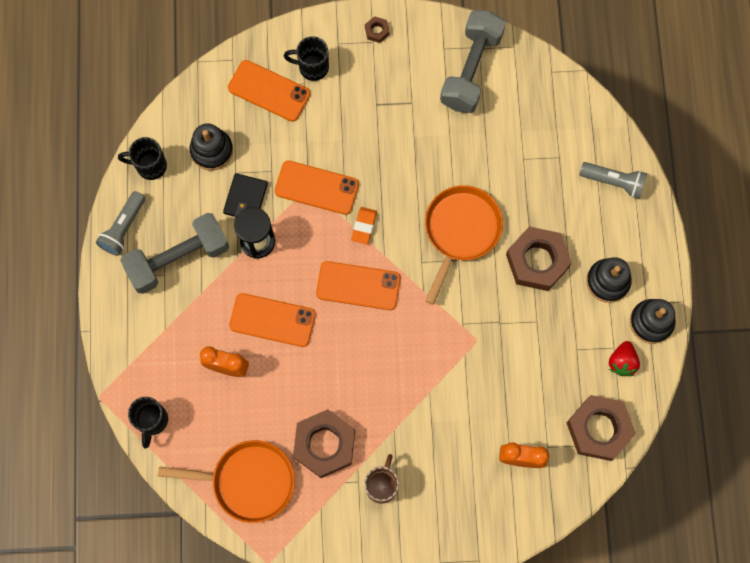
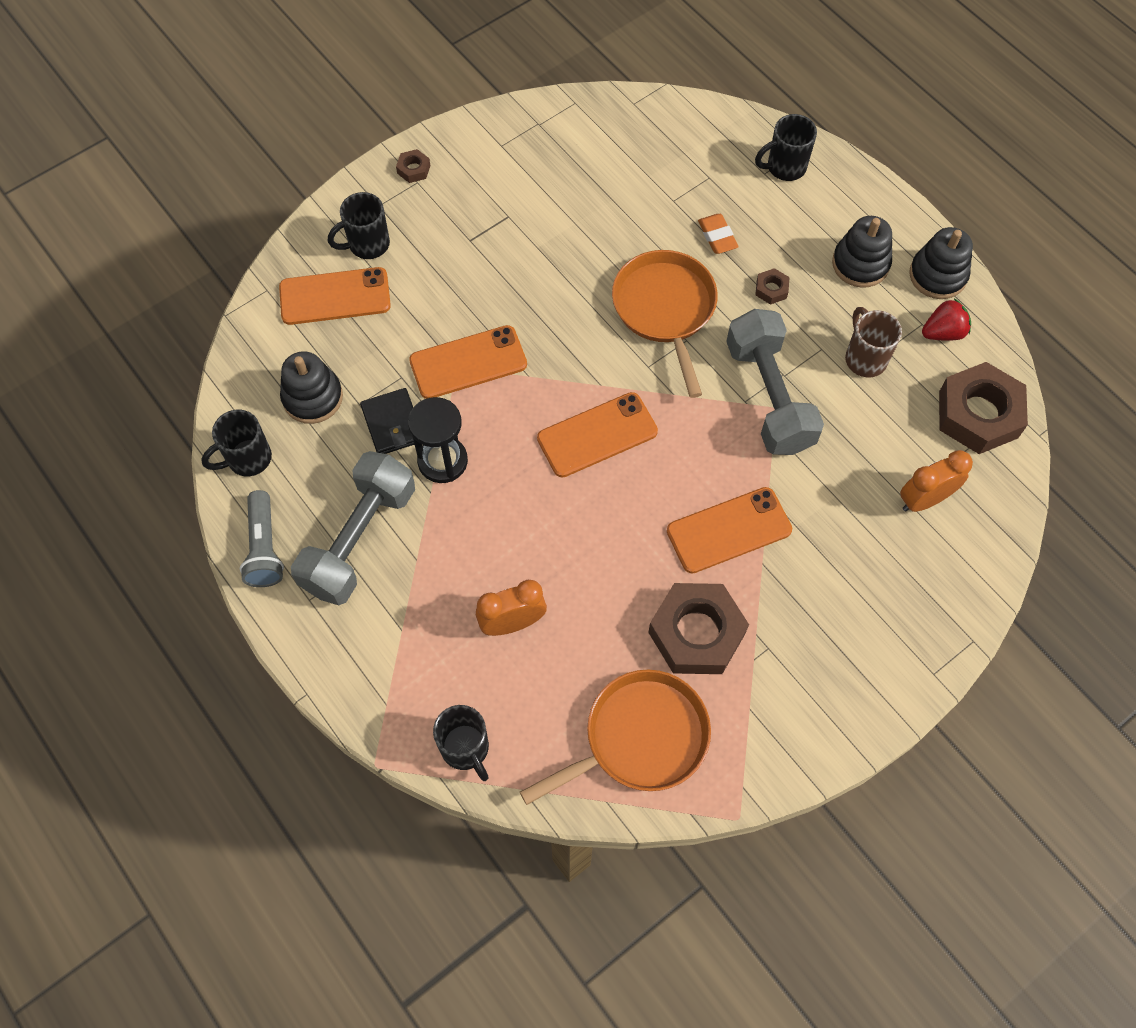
camera: 35 degrees left, 10 degrees down
(272, 320) = (526, 535): orange phone -> orange phone (729, 530)
(364, 226) = (554, 370): orange eraser -> orange eraser (717, 236)
(382, 485) = (798, 633): brown mug -> brown mug (865, 358)
(471, 69) = (547, 148): grey dumbbell -> grey dumbbell (769, 396)
(537, 261) = (771, 289): brown nut -> brown nut, size x0.42
(614, 182) = (784, 167): grey flashlight -> black mug
(622, 362) = (943, 332): red strawberry -> red strawberry turned 90 degrees counterclockwise

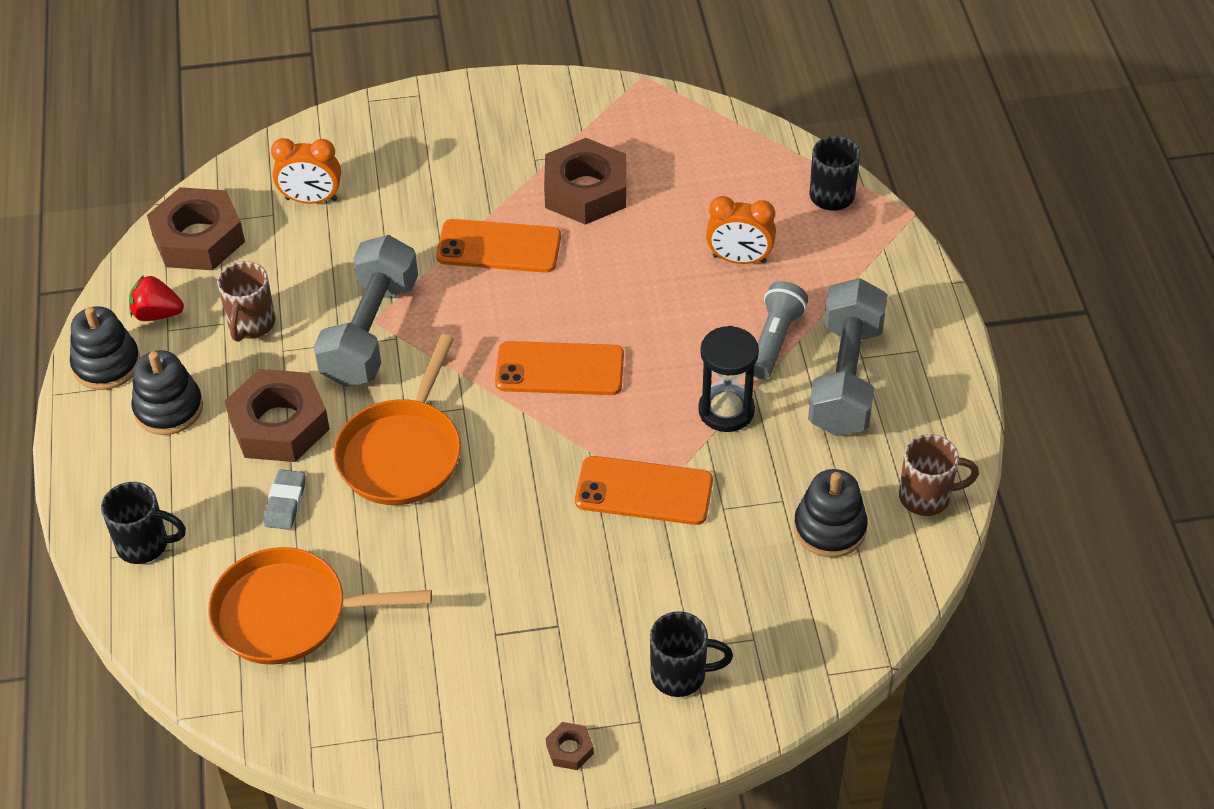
camera: 150 degrees left, 15 degrees down
(247, 459) = (927, 497): black mug -> brown mug
(264, 547) = (942, 409): grey flashlight -> grey flashlight (774, 340)
(335, 296) = (751, 629): orange phone -> none
(359, 539) = (845, 378): grey dumbbell -> grey dumbbell turned 45 degrees counterclockwise
(392, 424) = (758, 466): black wallet -> none
(639, 738) = (684, 147): orange pan -> orange pan (289, 614)
(717, 236) = (285, 503): orange eraser -> grey eraser
(771, 289) = (279, 424): brown nut -> brown nut, size x2.38

